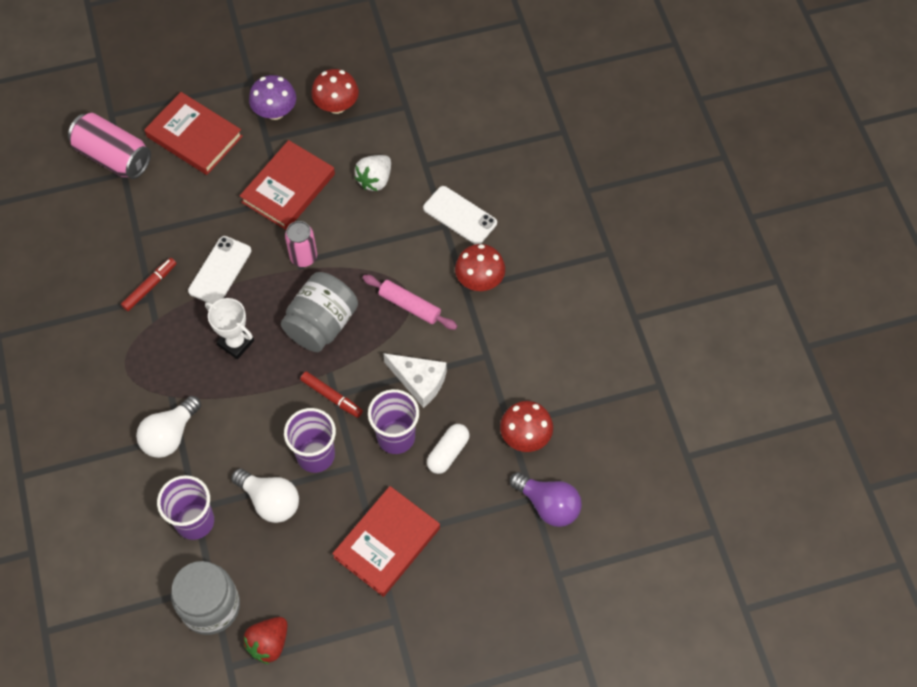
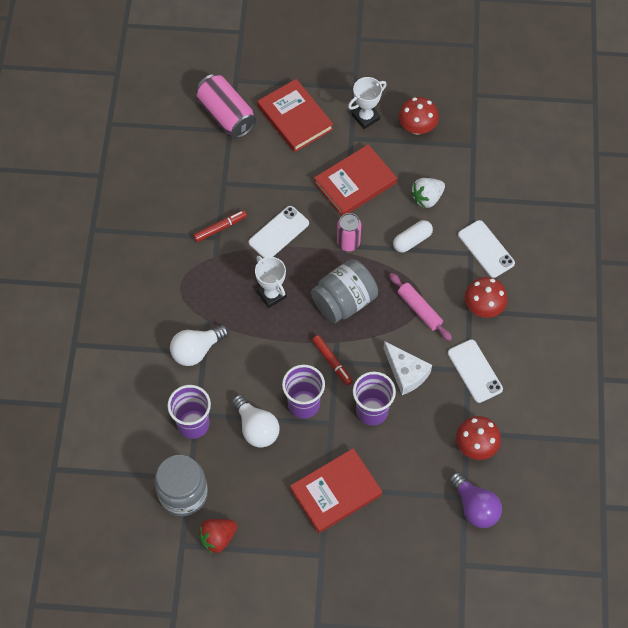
camera: 20 degrees right, 0 degrees up
(275, 112) = (366, 117): purple mushroom -> white trophy
(448, 452) = (409, 437): white capsule -> white capsule (412, 240)
(495, 354) = (474, 371): none -> white phone

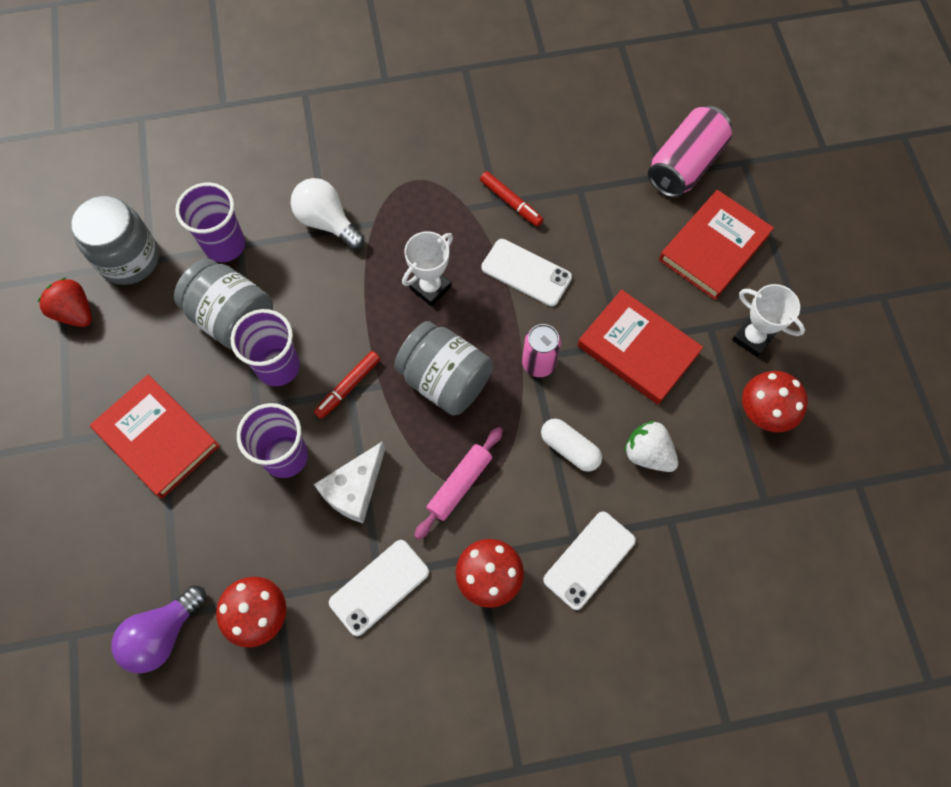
camera: 75 degrees right, 5 degrees up
(256, 428) = (232, 318): white light bulb -> grey jar

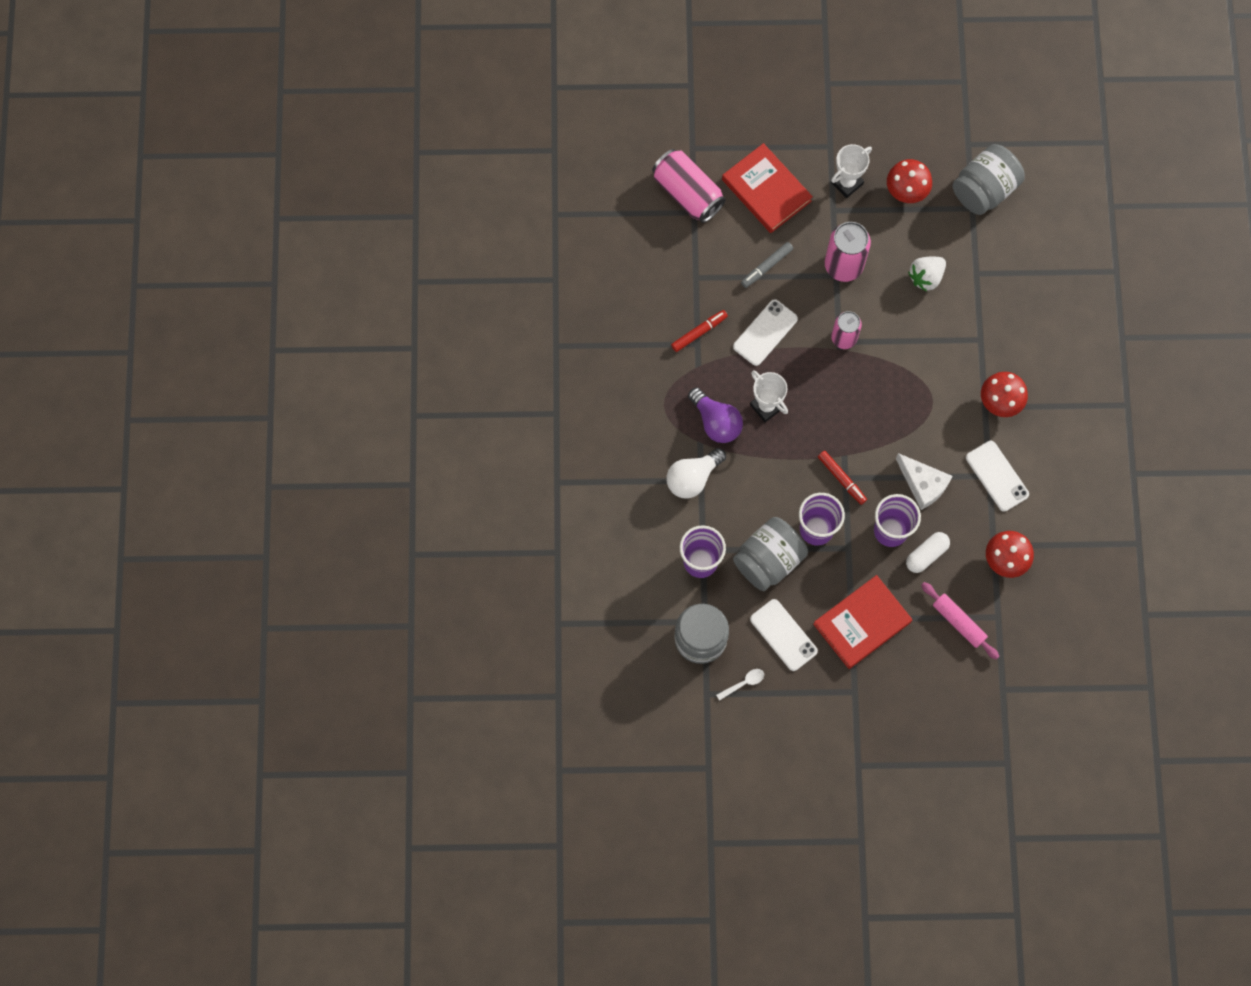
camera: 80 degrees left, 5 degrees up
(75, 312) = (743, 683): red strawberry -> white spoon
(163, 634) = (1010, 626): purple light bulb -> purple light bulb (716, 422)
(445, 380) = (847, 408): grey jar -> grey jar (984, 190)
(459, 484) = (930, 410): pink rolling pin -> pink rolling pin (958, 622)
(569, 449) = (914, 329): white capsule -> white capsule (926, 555)
(589, 560) = (997, 333): white phone -> white phone (783, 635)
(613, 262) = (766, 267): none -> grey marker
(638, 349) = (843, 265): red book -> pink can

